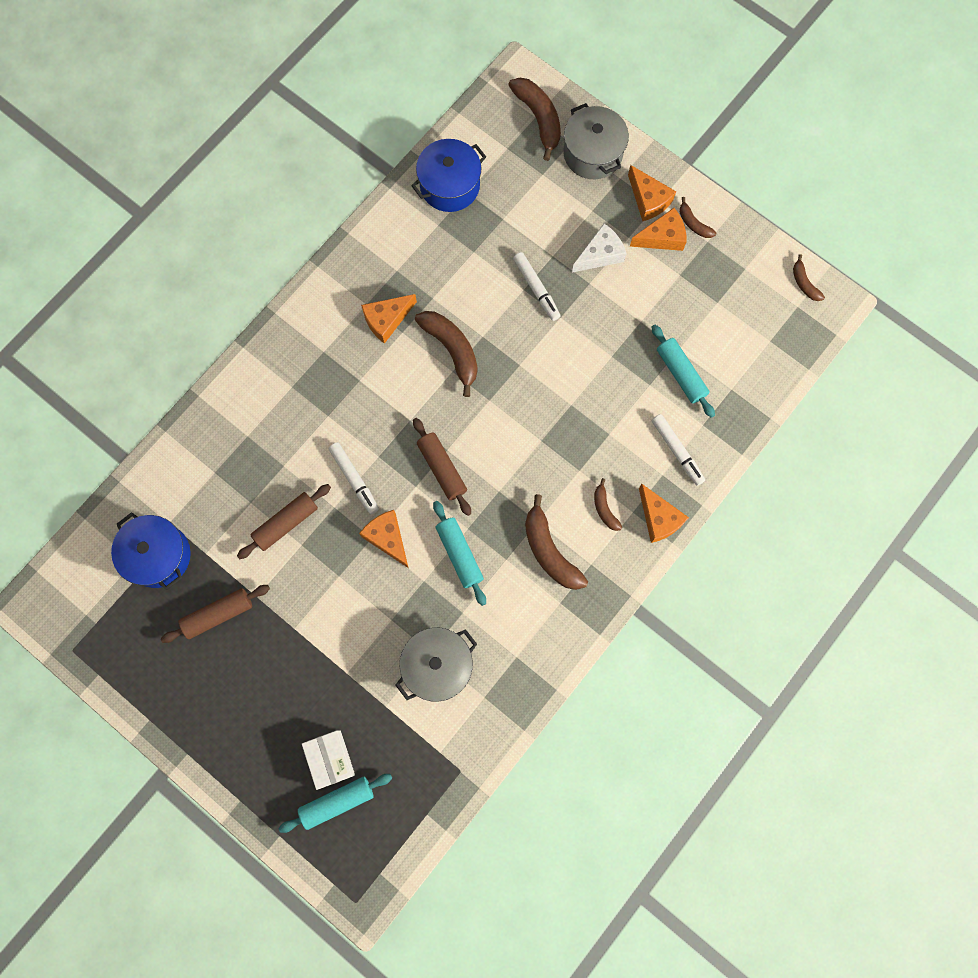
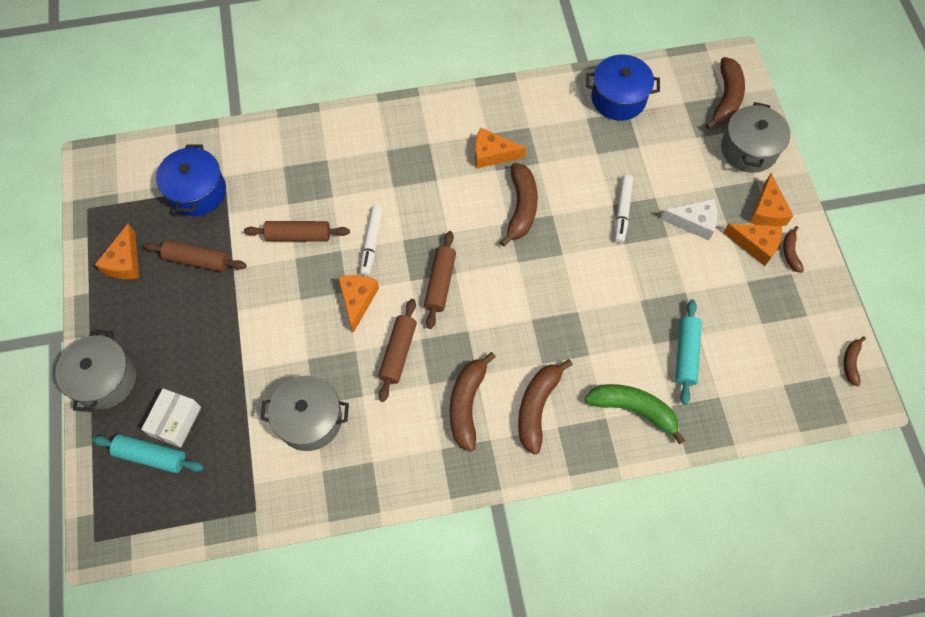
camera: 40 degrees right, 10 degrees down
(237, 777) = (105, 379): none -> grey pot
(459, 554) = (398, 352): turquoise rolling pin -> brown rolling pin
(604, 509) = (537, 407): brown banana -> brown banana, size x1.87
(659, 518) = (574, 448): orange cheese -> orange cheese (125, 262)
(677, 451) = (633, 409): white marker -> green banana

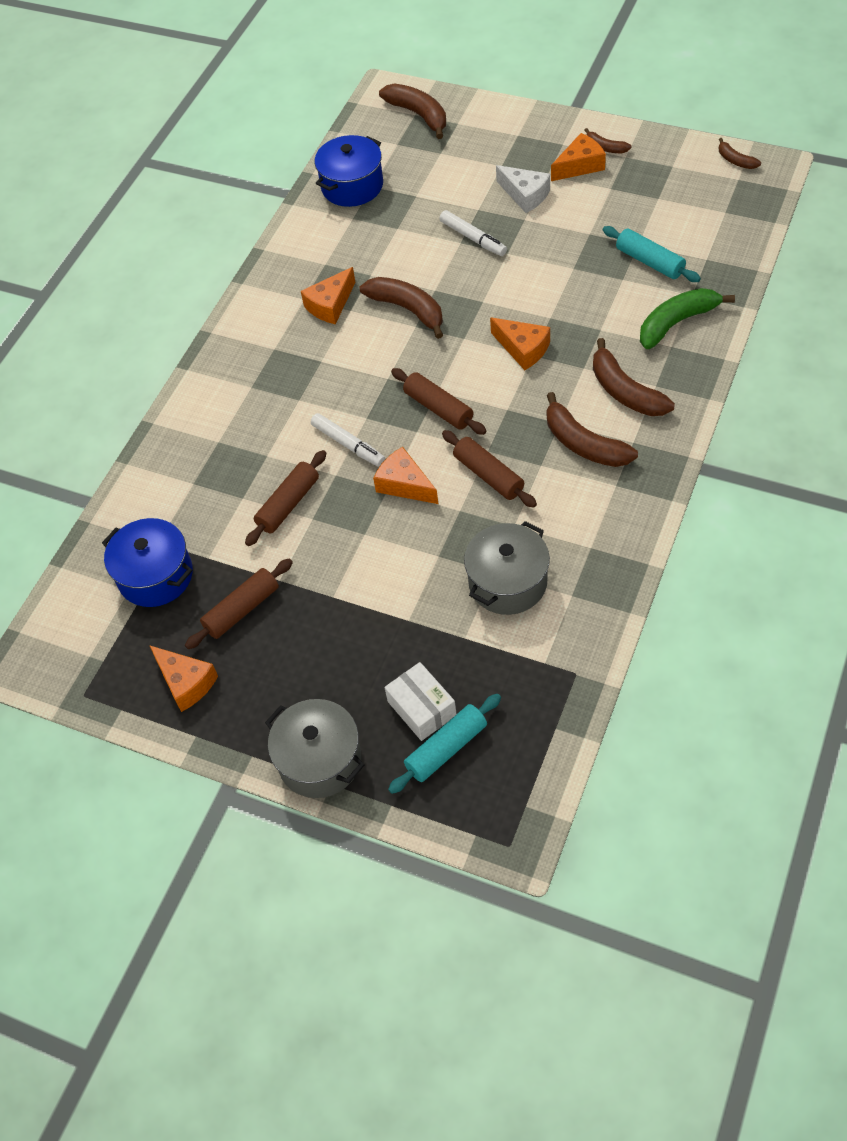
camera: 50 degrees left, 10 degrees down
(694, 222) = (525, 195): white cheese -> white cheese turned 90 degrees clockwise
(749, 149) = (483, 125): grey pot -> none
(766, 211) = (553, 143): orange cheese -> orange cheese (523, 349)

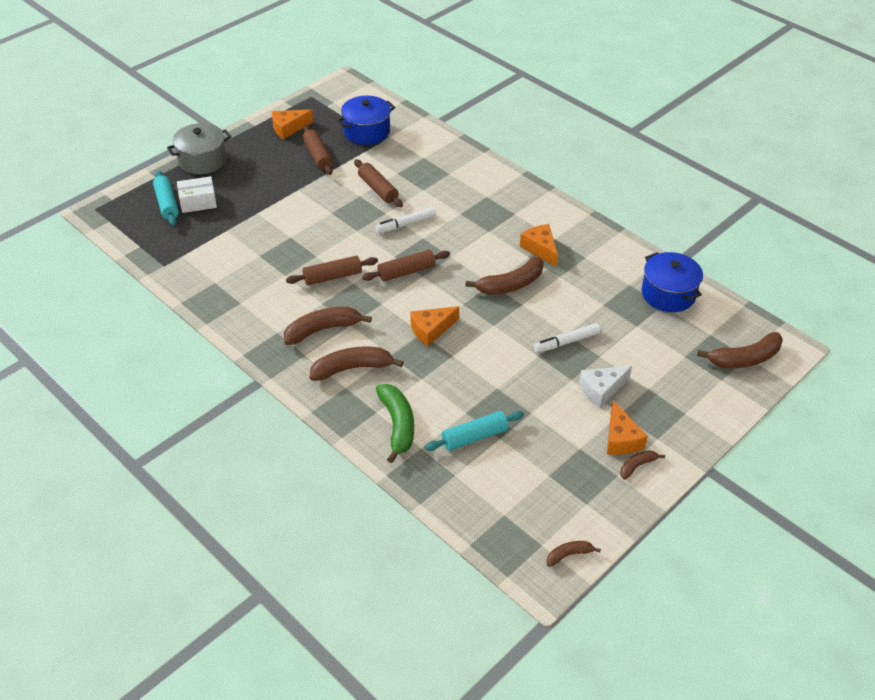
camera: 105 degrees right, 10 degrees down
(404, 484) = (355, 239): orange cheese -> none
(507, 582) = (247, 259): grey pot -> none

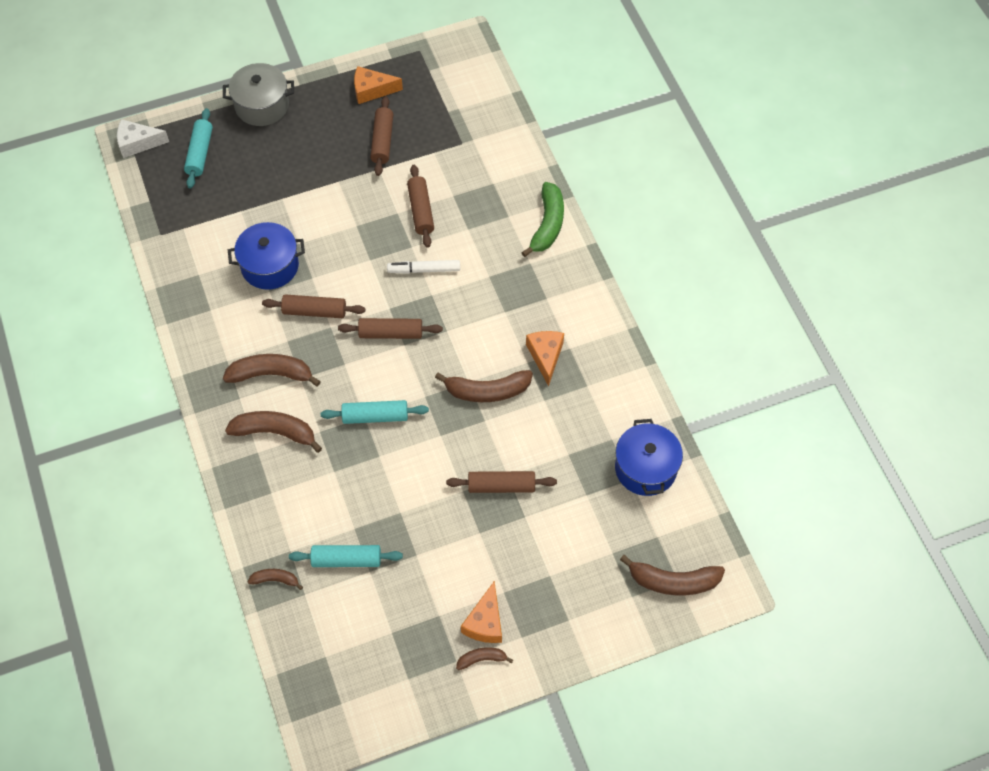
camera: 25 degrees right, 15 degrees up
(198, 202) = (231, 162): white box -> none
(367, 132) = (452, 124): blue pot -> blue pot (270, 266)
(397, 425) = (282, 516): green banana -> green banana (547, 224)
(431, 330) = (375, 416): orange cheese -> turquoise rolling pin
(566, 342) = (501, 486): white marker -> brown rolling pin
(569, 555) = (359, 725): brown banana -> brown banana (275, 580)
(601, 390) = (501, 557): white cheese -> white cheese (138, 143)

